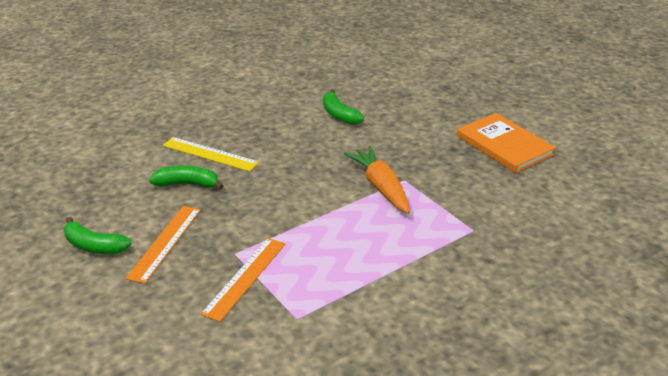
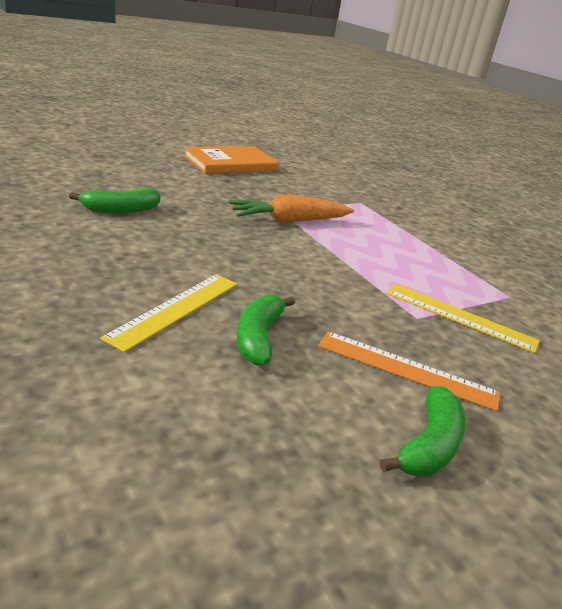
camera: 90 degrees left, 5 degrees down
(245, 278) = (460, 316): orange ruler -> yellow ruler

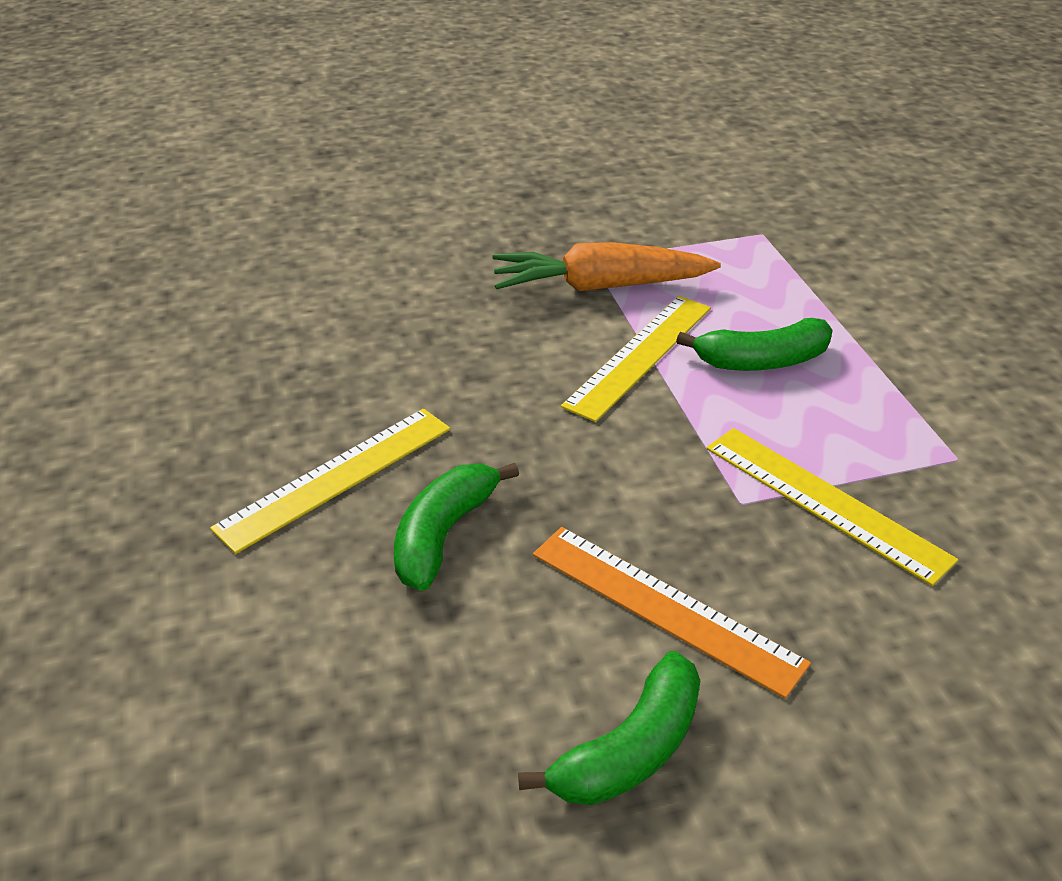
camera: 20 degrees right, 10 degrees up
(121, 210) = (320, 276): green banana -> green banana (762, 361)
(230, 163) = (547, 152): orange book -> none
(327, 251) = (640, 355): none -> yellow ruler

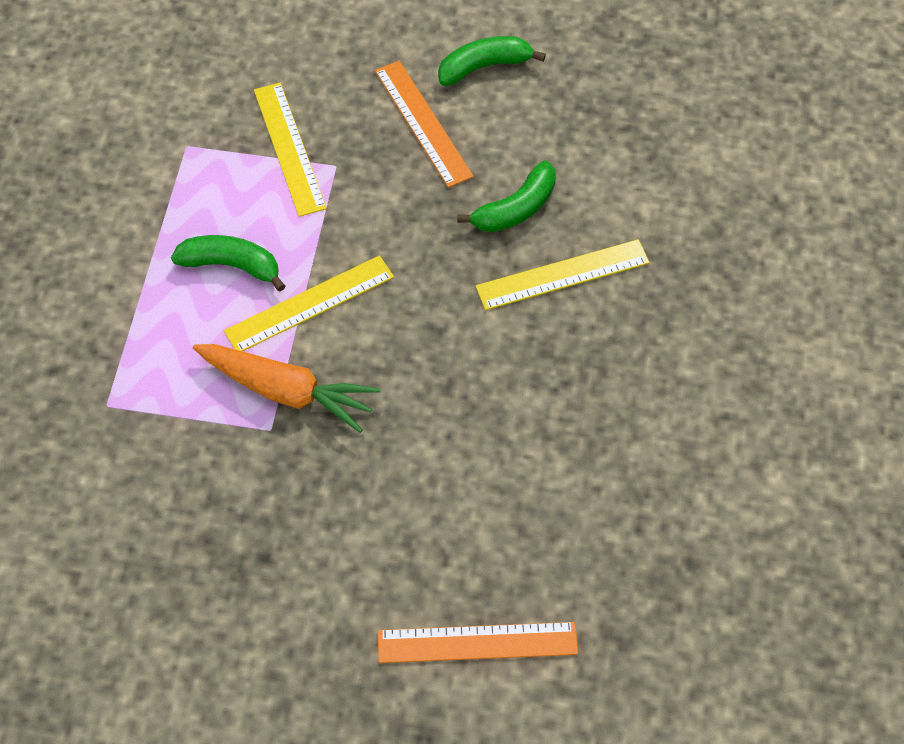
camera: 155 degrees left, 20 degrees up
(303, 198) = (477, 643): none -> orange ruler

